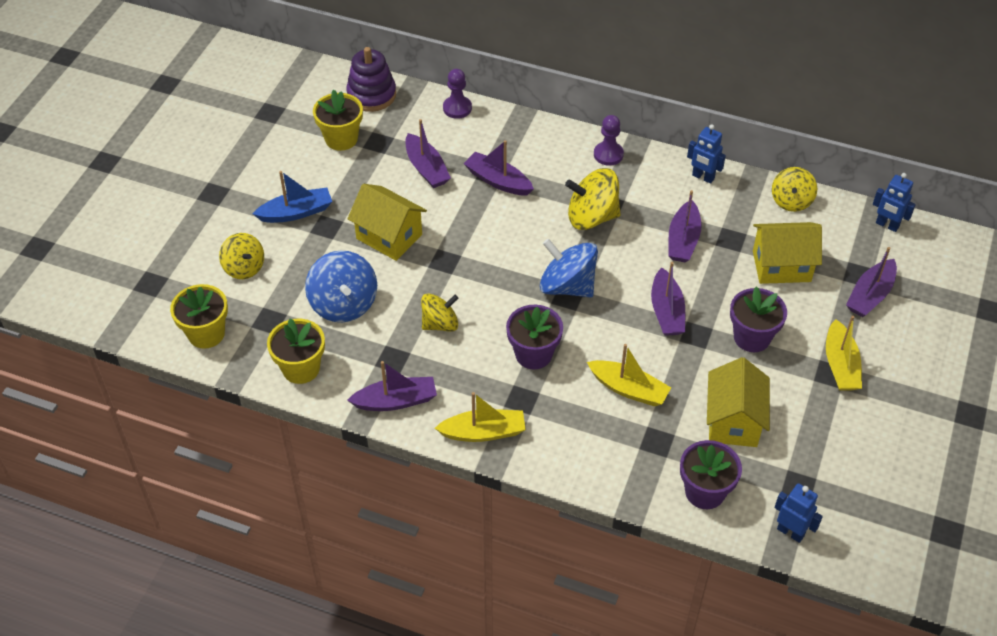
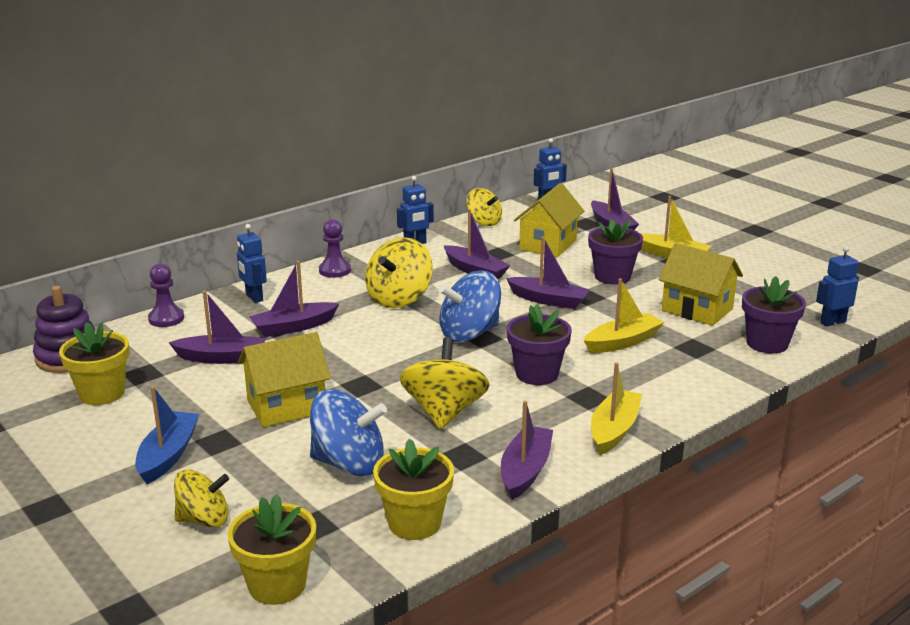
camera: 60 degrees left, 25 degrees down
(440, 324) = (444, 412): yellow spinning top -> yellow spinning top, size x1.52
(525, 134) = (254, 297): none -> blue robot

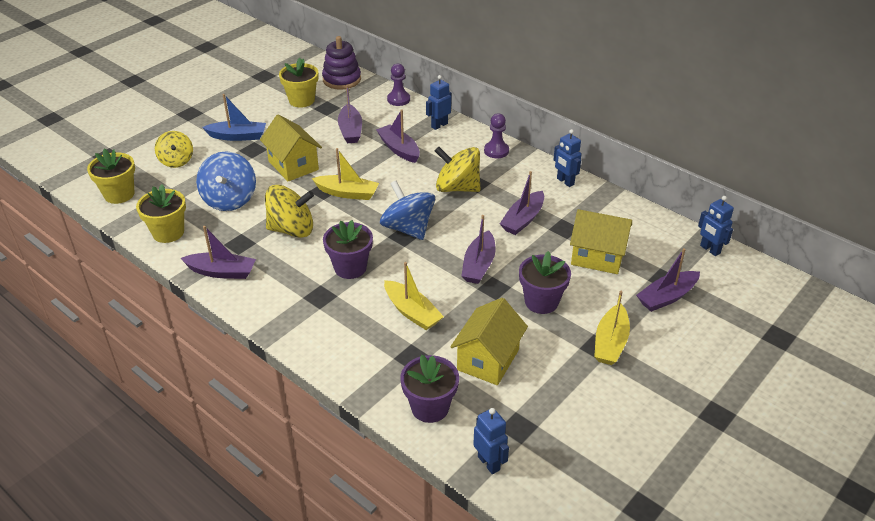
camera: 80 degrees right, 15 degrees up
(484, 222) = (632, 214): yellow spinning top -> none
(614, 430) = (273, 311): yellow boat -> yellow boat (347, 193)

